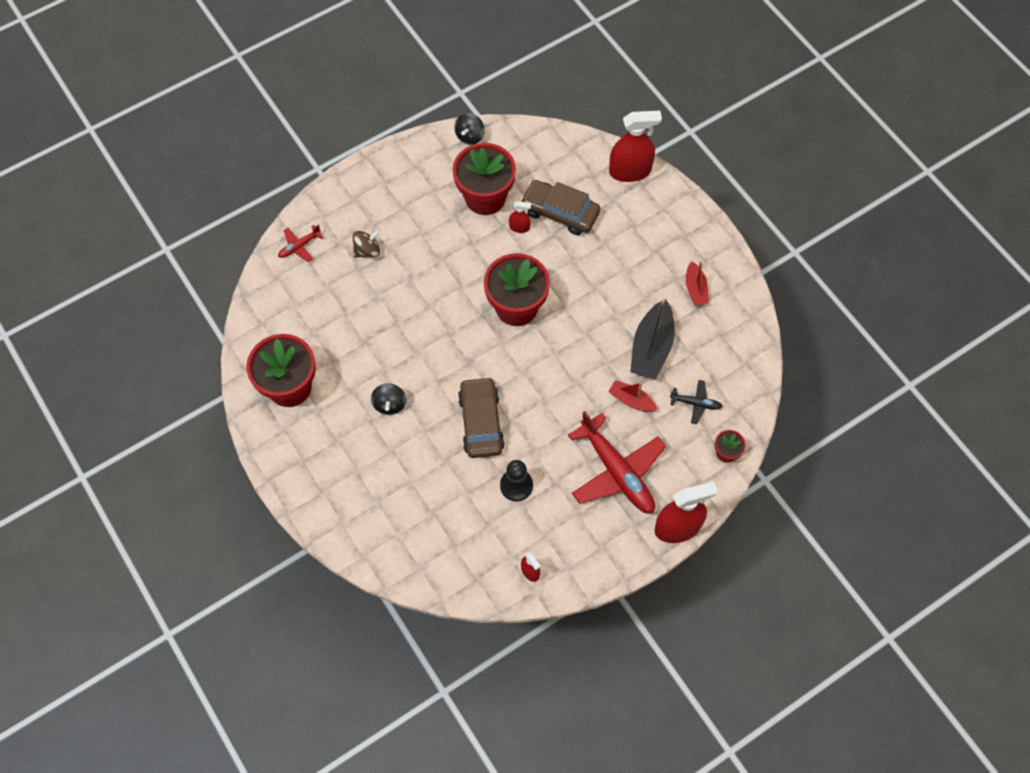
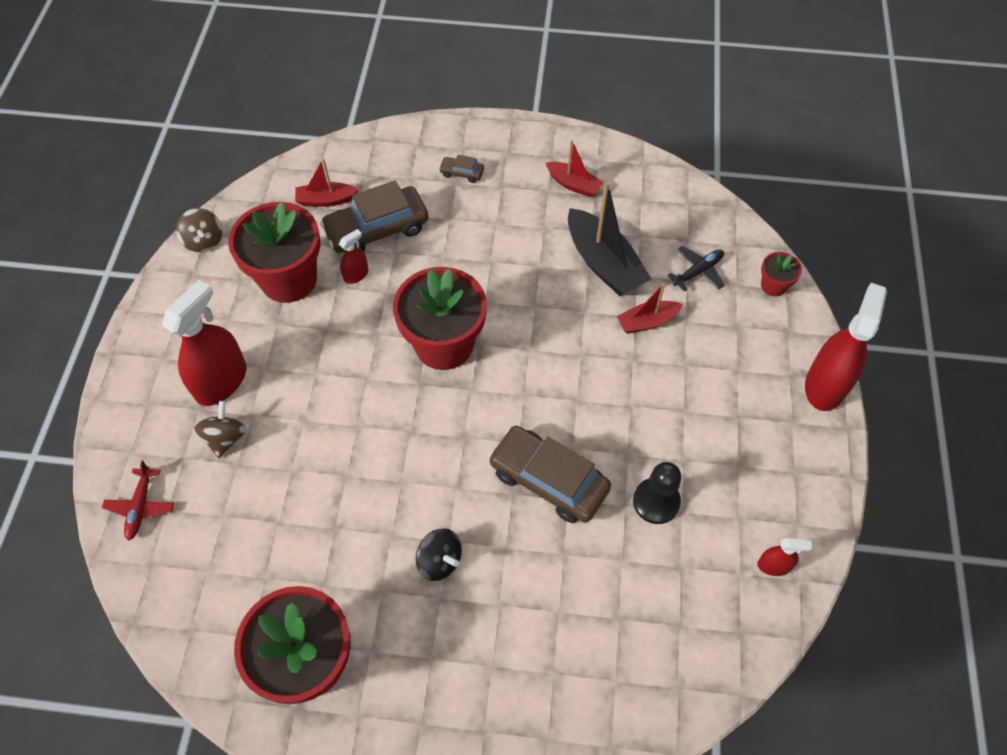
camera: 50 degrees left, 5 degrees down
(470, 136) = (204, 241): black spinning top -> brown spinning top
(554, 170) = (326, 200): none -> red boat
(616, 471) = (717, 393): red plane -> none
(630, 171) = (395, 144): red spray bottle -> red spray bottle (221, 381)
(643, 223) = (462, 173): none -> brown car

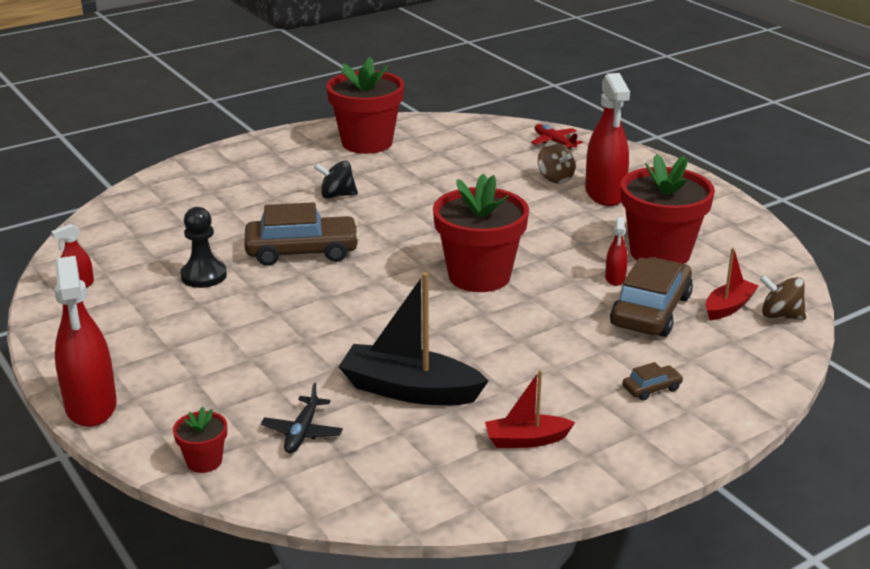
camera: 140 degrees right, 30 degrees down
(204, 241) = (763, 241): brown spinning top -> brown spinning top (780, 315)
(647, 322) = (317, 369): red boat -> none

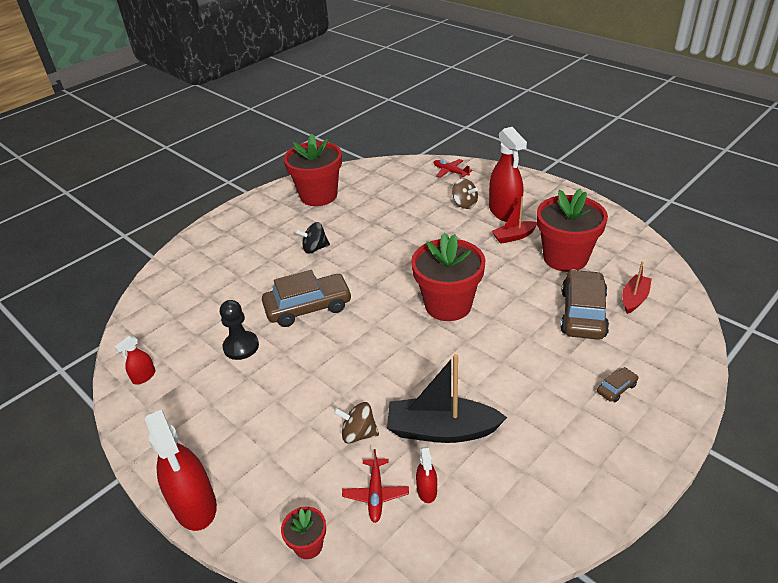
camera: 10 degrees left, 10 degrees up
(302, 432) = (375, 494): black plane -> red plane
(526, 440) = (549, 462): red boat -> red boat (514, 236)
(615, 278) = (545, 288): red spray bottle -> red spray bottle (427, 490)
(780, 315) = (672, 299): brown spinning top -> brown spinning top (358, 434)

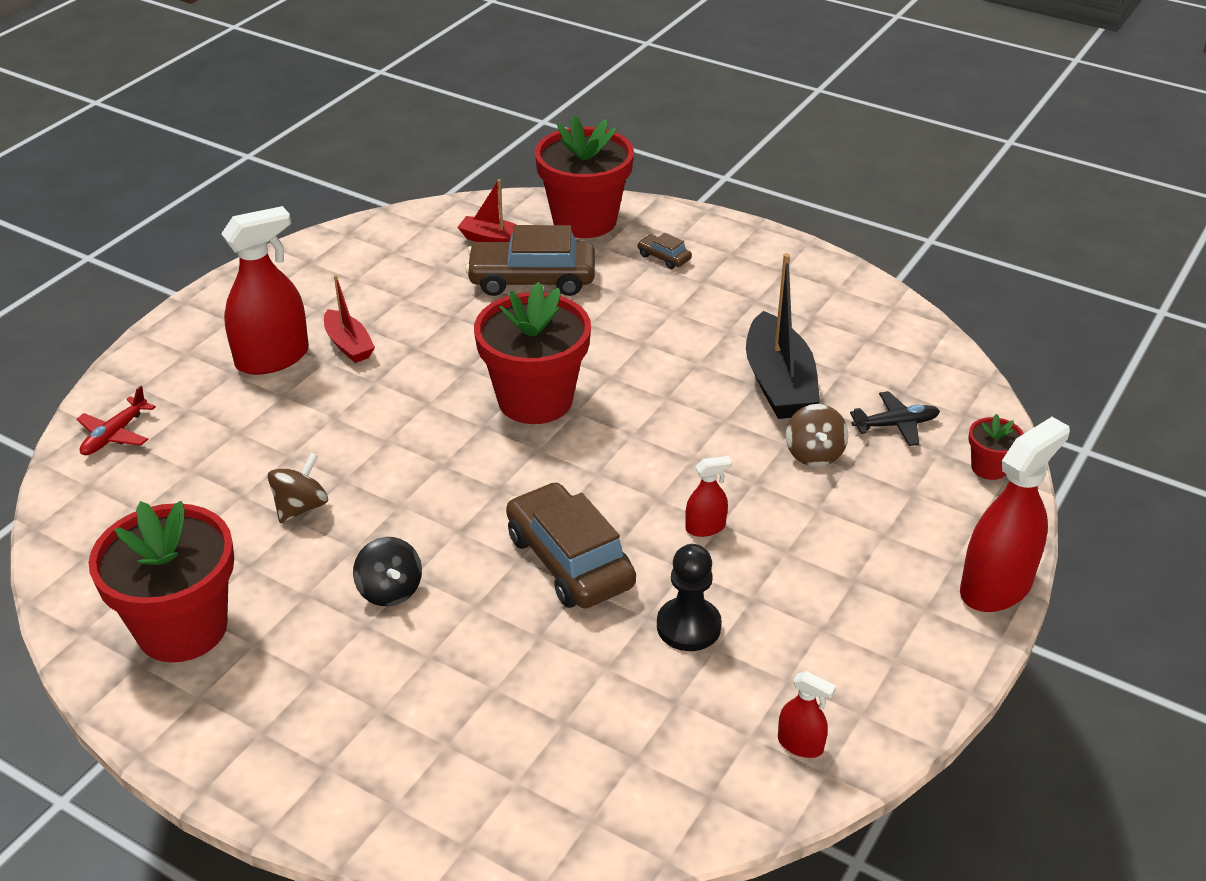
camera: 105 degrees left, 0 degrees up
(375, 494) = (895, 425): red plane -> black plane
(427, 490) = (871, 386): red spray bottle -> red spray bottle (705, 527)
(464, 204) = (241, 406): brown spinning top -> brown spinning top (301, 507)
(565, 258) = (405, 294): red flower pot -> red flower pot (584, 220)

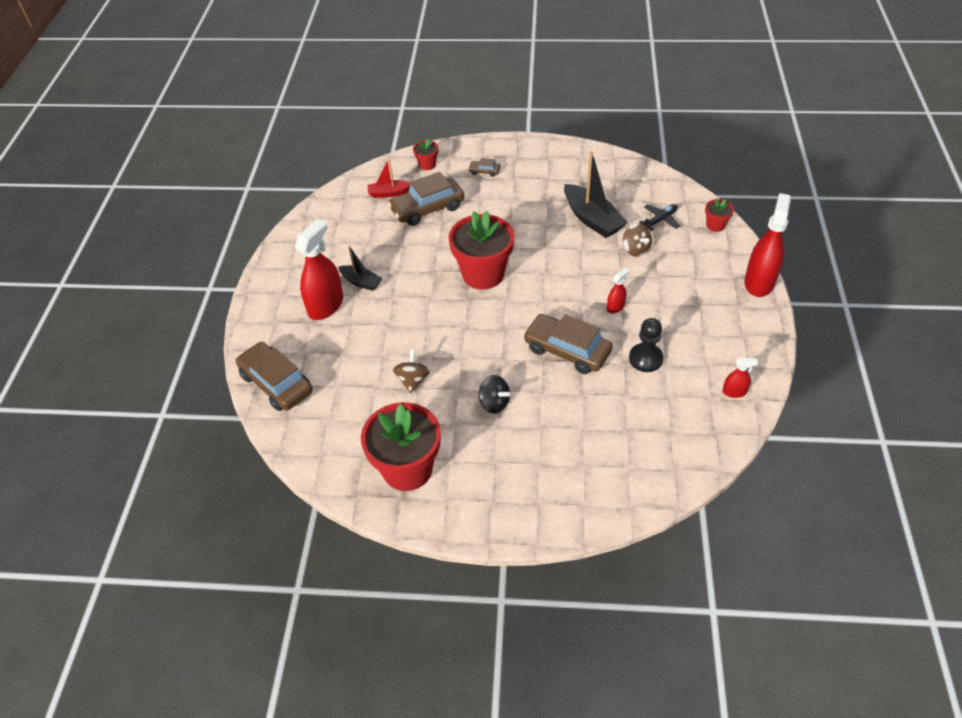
camera: 25 degrees left, 10 degrees up
(115, 434) = (276, 383): red plane -> brown car
(348, 345) = (361, 282): red boat -> black boat
(584, 220) = (427, 165): red flower pot -> red flower pot, size x0.45

